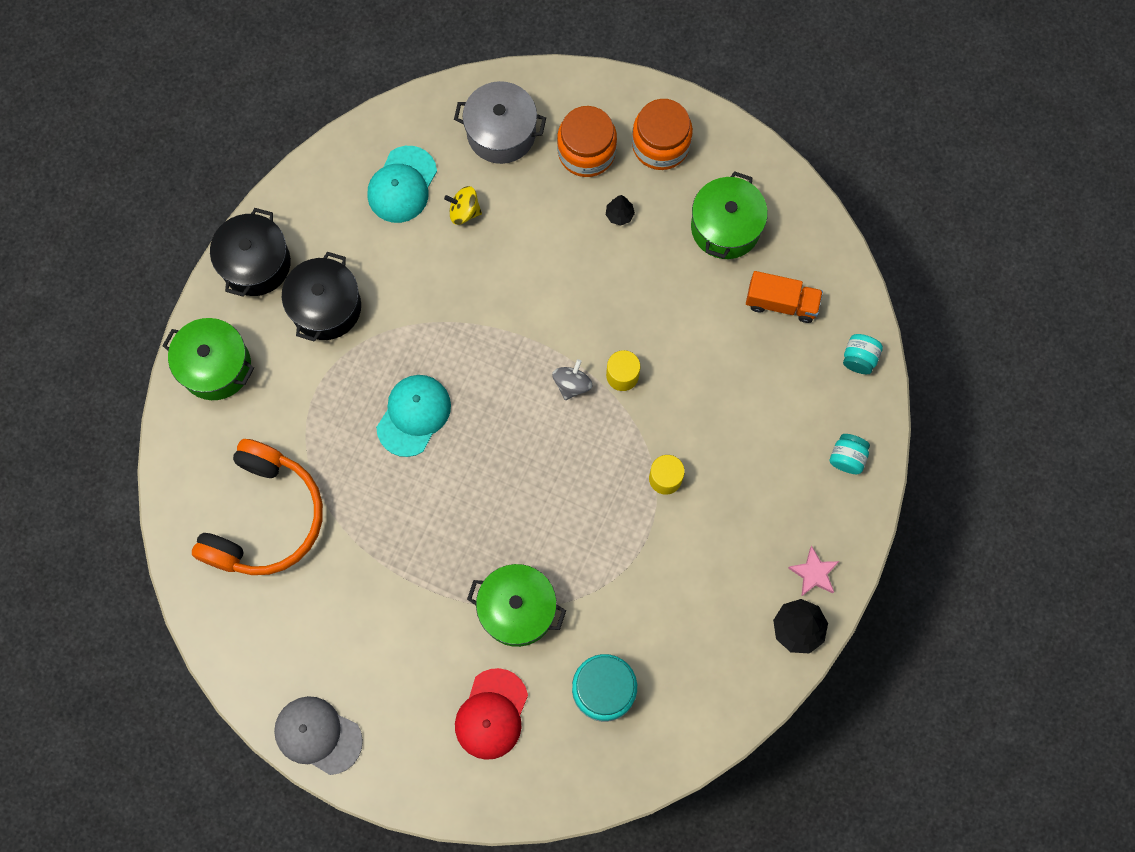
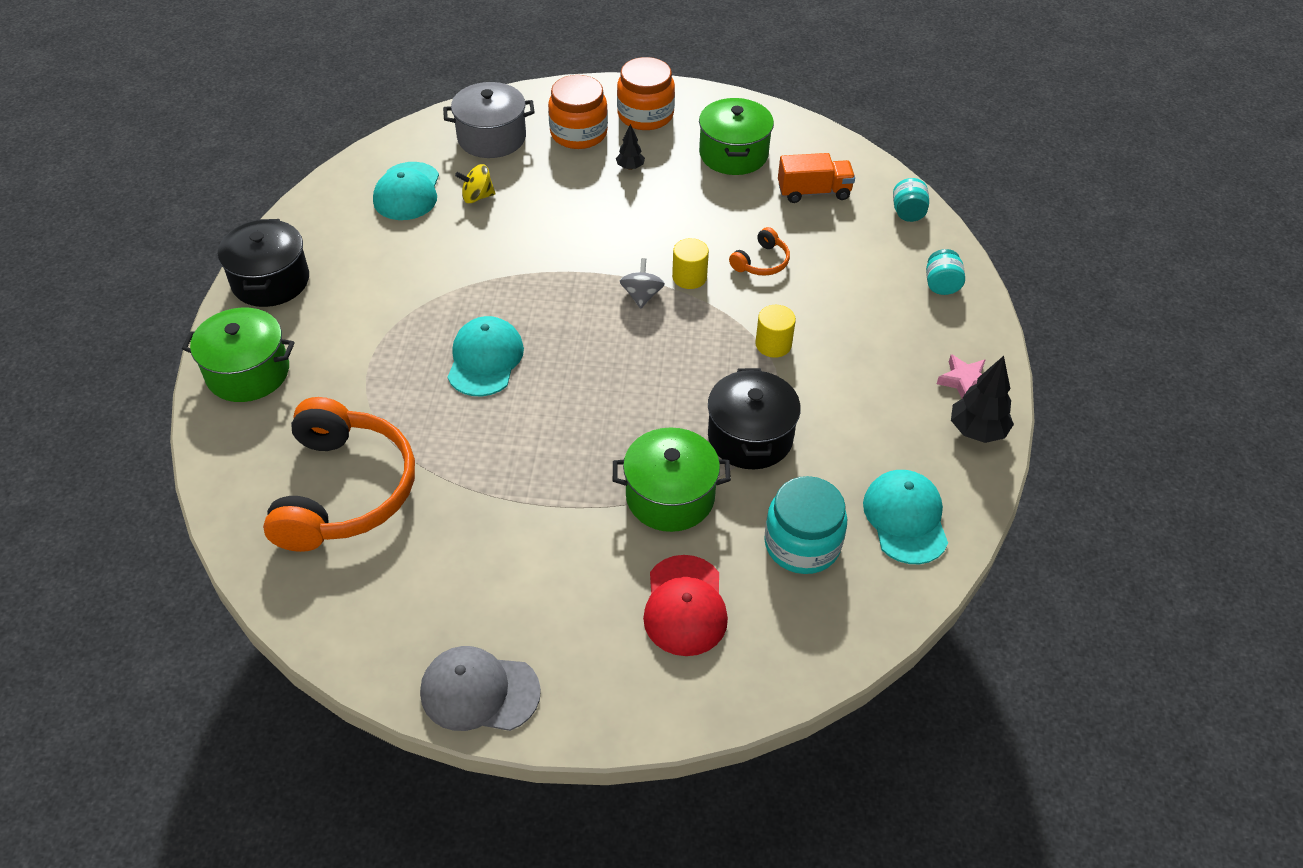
camera: 20 degrees left, 25 degrees down
(326, 307) = (358, 297): black pot -> black pot (750, 437)
(694, 377) = (761, 262): none -> orange headphones
(696, 694) = (905, 518): none -> turquoise cap

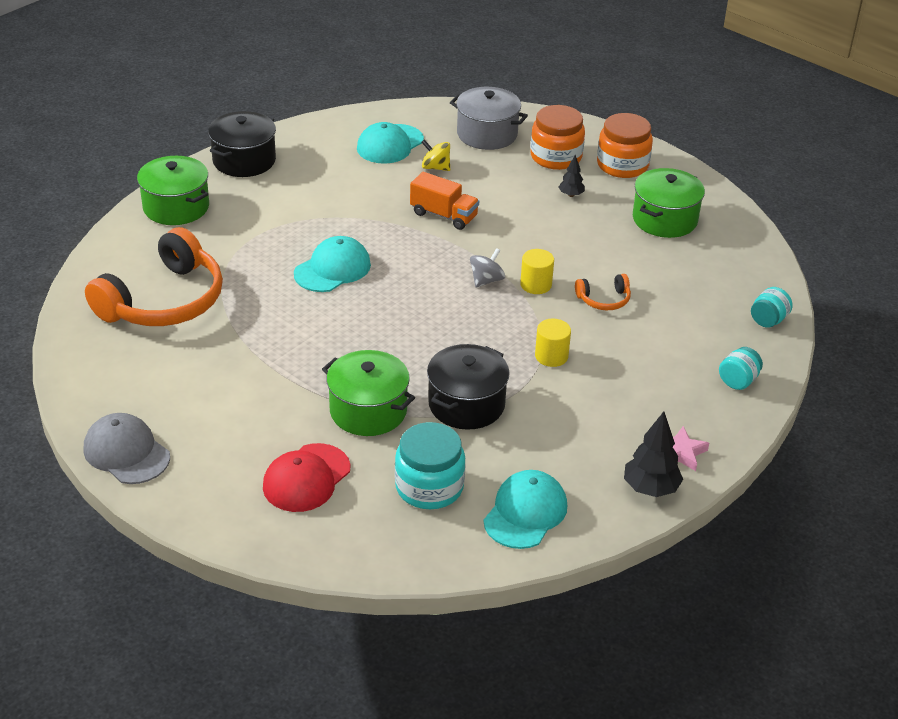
camera: 35 degrees right, 10 degrees down
(813, 192) = (702, 272): orange truck -> orange truck (444, 215)

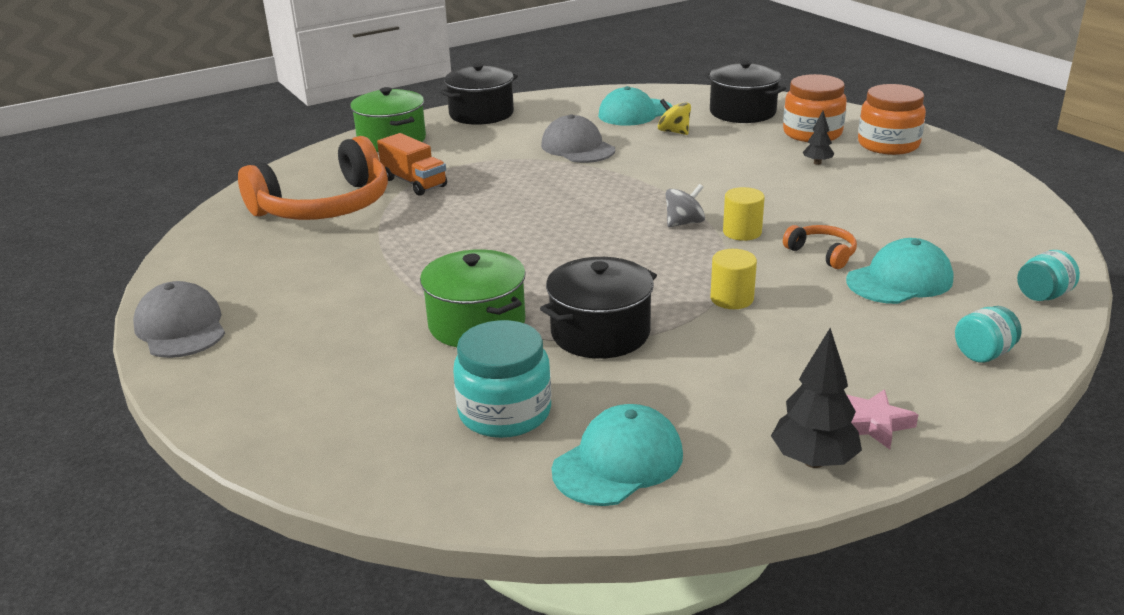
camera: 20 degrees right, 10 degrees down
(306, 478) = (359, 380): red cap -> none
(332, 269) = (516, 198): turquoise cap -> turquoise cap (899, 280)
(357, 198) = (577, 147): none -> grey cap
(444, 215) = (663, 167): orange truck -> orange truck (414, 183)
(487, 134) = (742, 112): grey pot -> black pot
(604, 300) = (822, 253): orange headphones -> orange headphones turned 135 degrees counterclockwise
(664, 219) = (925, 191): green pot -> none

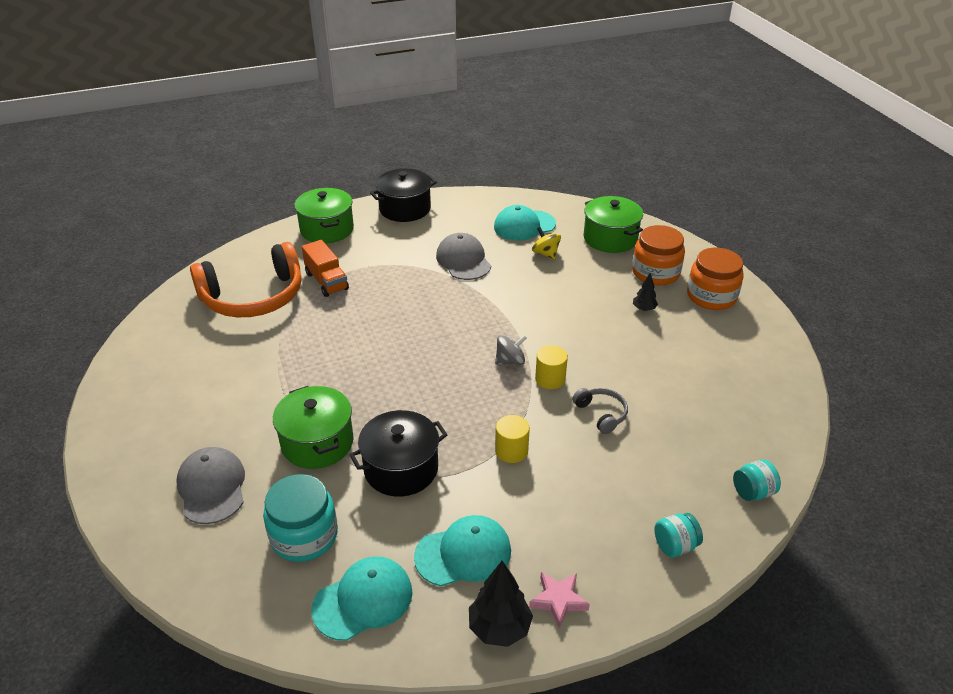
camera: 10 degrees right, 10 degrees up
(181, 327) = (116, 408): grey cap -> grey cap (212, 487)
(742, 112) = (610, 238): black pot -> green pot
(822, 253) = (601, 414): orange headphones -> grey headphones
(899, 280) = (648, 454): turquoise cap -> turquoise cap (463, 553)

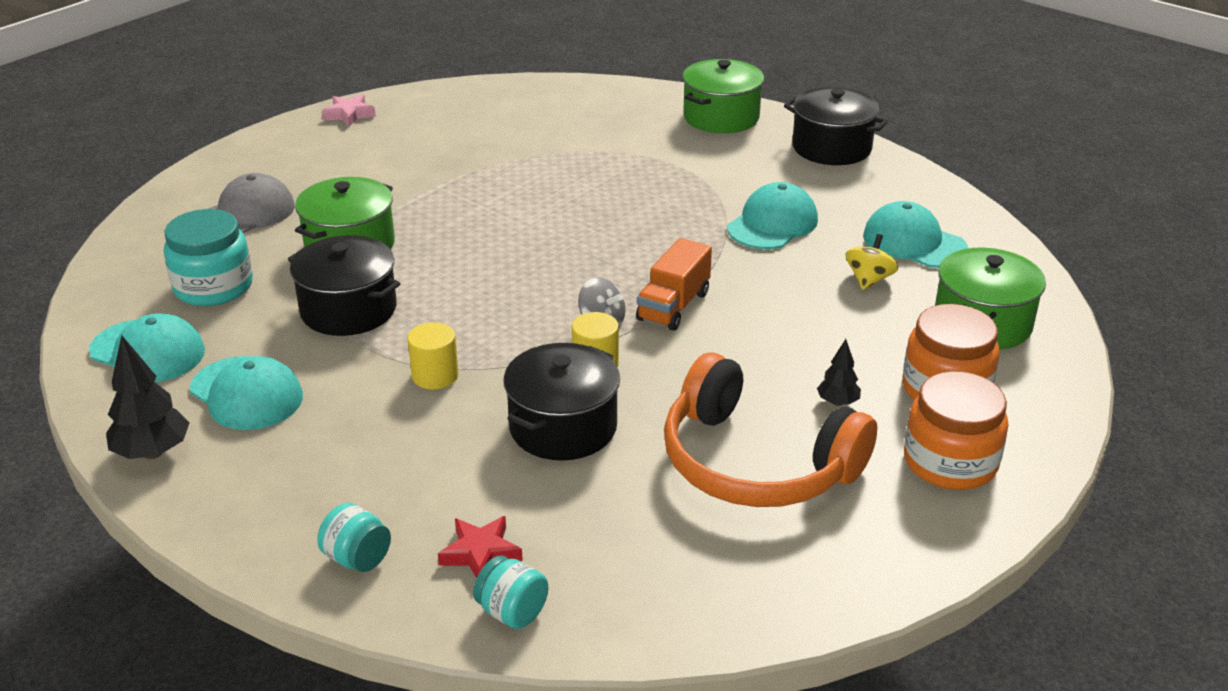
camera: 60 degrees right, 5 degrees down
(253, 297) = (547, 124): orange headphones -> orange headphones (756, 463)
(326, 281) = (622, 153): orange truck -> orange truck (673, 306)
(463, 260) = (772, 224): grey cap -> turquoise cap
(558, 600) = (213, 484): pink star -> pink star (349, 114)
(601, 414) = (563, 427): grey headphones -> black pot
(697, 488) = (481, 553): none -> red star

